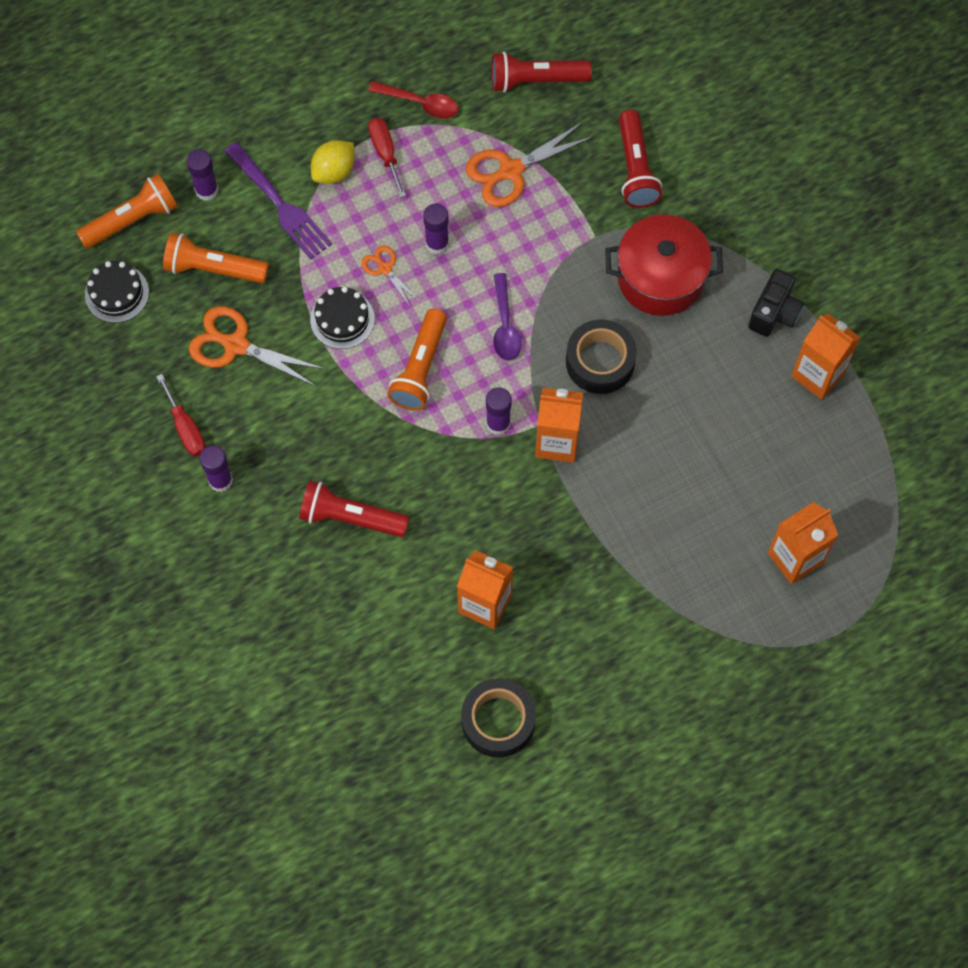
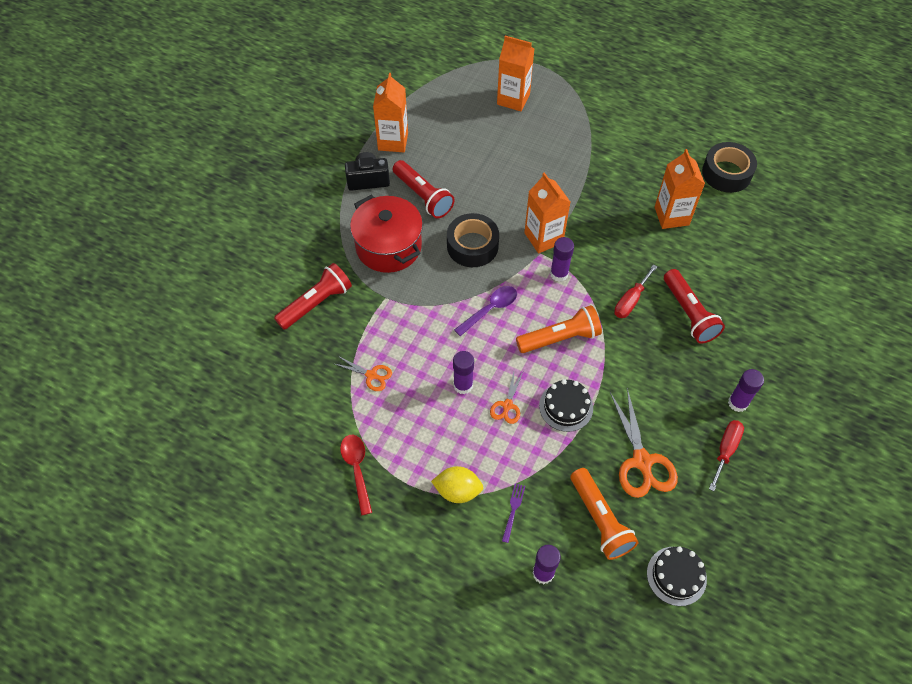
camera: 125 degrees left, 10 degrees down
(132, 220) = (611, 612): orange flashlight -> none
(280, 204) = (513, 510): purple fork -> purple fork, size x0.45
(385, 153) = (416, 465): red screwdriver -> red screwdriver (630, 301)
(511, 171) = (371, 375): orange scissors -> orange scissors, size x0.54
(535, 80) = (284, 404): red flashlight -> red flashlight (423, 196)

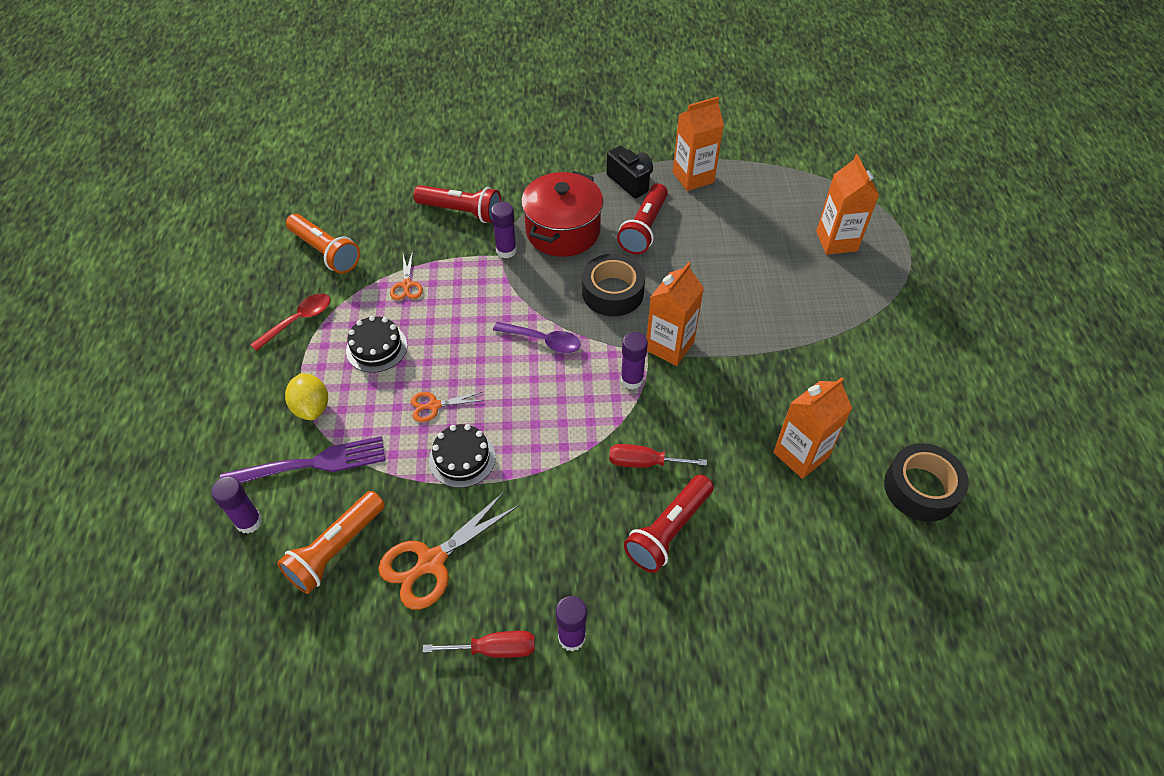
camera: 60 degrees right, 5 degrees down
(463, 385) = (436, 359): purple glue stick -> purple glue stick (506, 251)
(513, 510) = (311, 464): purple fork -> purple fork, size x2.20
(560, 338) = (547, 416): orange flashlight -> orange flashlight (325, 252)
(676, 576) = (298, 658): black cake -> black cake (376, 348)

